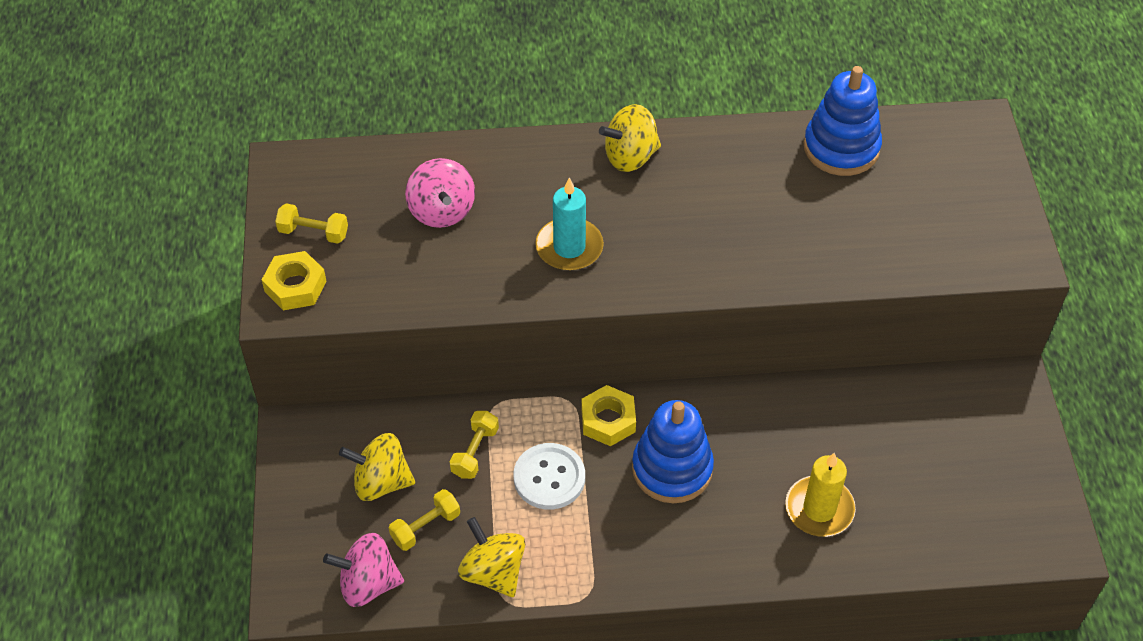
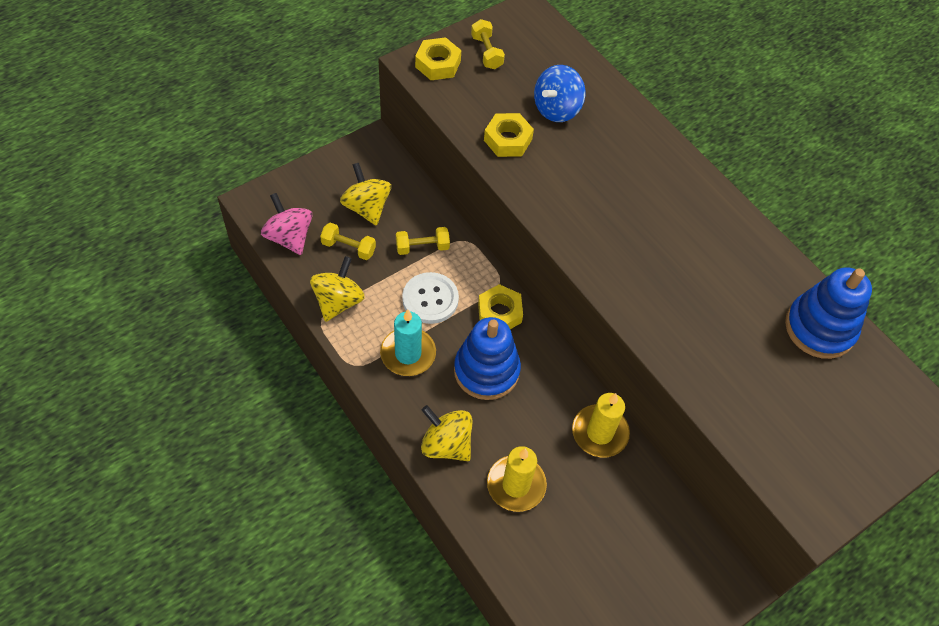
camera: 55 degrees right, 5 degrees up
(442, 211) = (556, 109): pink spinning top -> blue spinning top
(452, 275) = (507, 140): none -> yellow nut
(569, 247) = (582, 194): turquoise candle -> turquoise candle (408, 354)
(630, 157) = (693, 194): yellow spinning top -> yellow spinning top (446, 444)
(801, 405) = (600, 432): none -> yellow candle

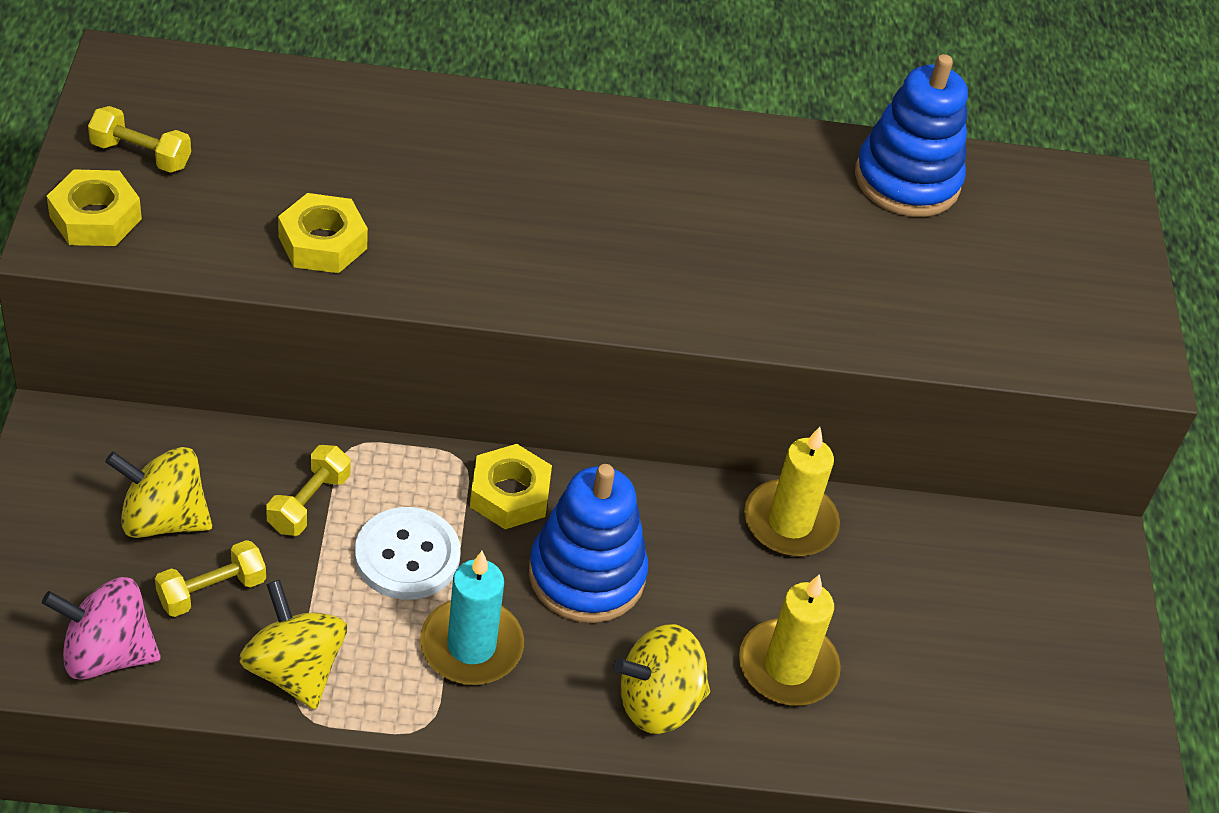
camera: 55 degrees left, 10 degrees down
(556, 109) = (329, 160): blue spinning top -> none

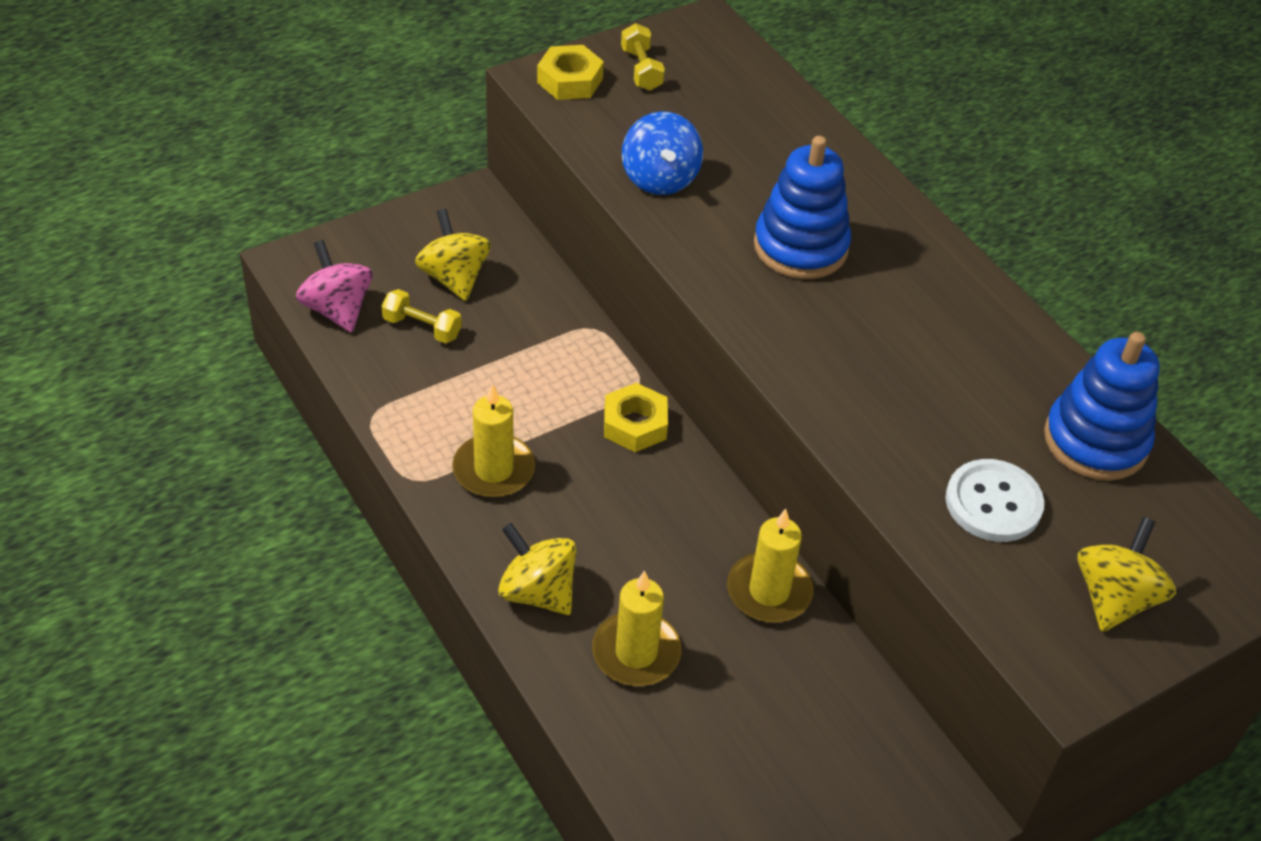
camera: 60 degrees right, 0 degrees up
(294, 670) = (399, 396): yellow spinning top -> yellow spinning top (1114, 598)
(309, 503) = (530, 333): yellow dumbbell -> none
(322, 243) = (660, 178): yellow nut -> blue spinning top
(407, 556) = (534, 401): white button -> white button (993, 503)
(471, 646) = (493, 469): turquoise candle -> yellow candle
(586, 575) = (607, 499): blue stacking toy -> blue stacking toy (800, 247)

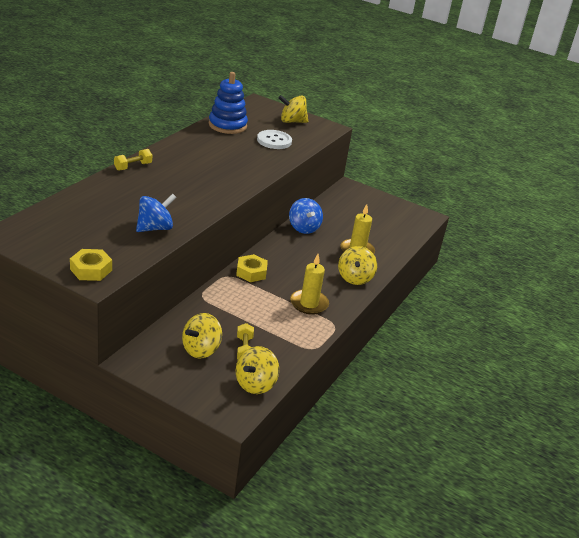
camera: 120 degrees left, 15 degrees down
(337, 309) = (255, 384): pink spinning top -> yellow spinning top
(641, 70) = (65, 248): yellow dumbbell -> yellow dumbbell (133, 167)
(769, 591) = (303, 228): yellow candle -> blue spinning top
(800, 247) = (174, 187): blue stacking toy -> none

